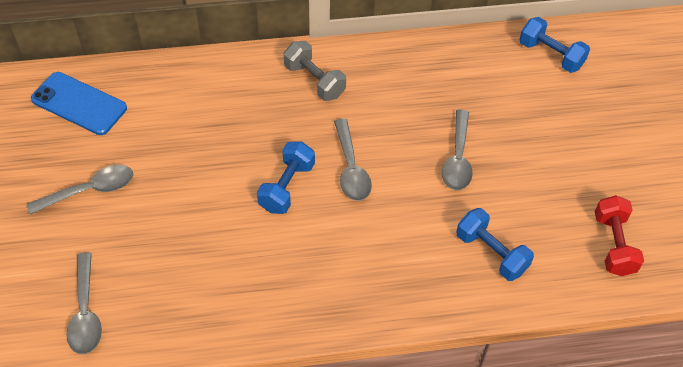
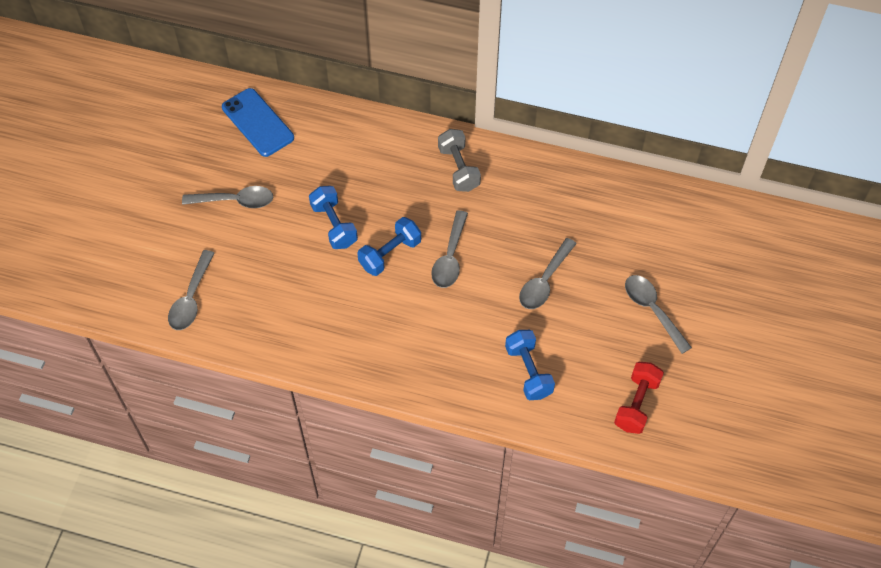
camera: 25 degrees right, 5 degrees up
(551, 55) = (681, 216): blue dumbbell -> blue dumbbell (334, 225)
(575, 149) = (652, 310): none -> grey spoon

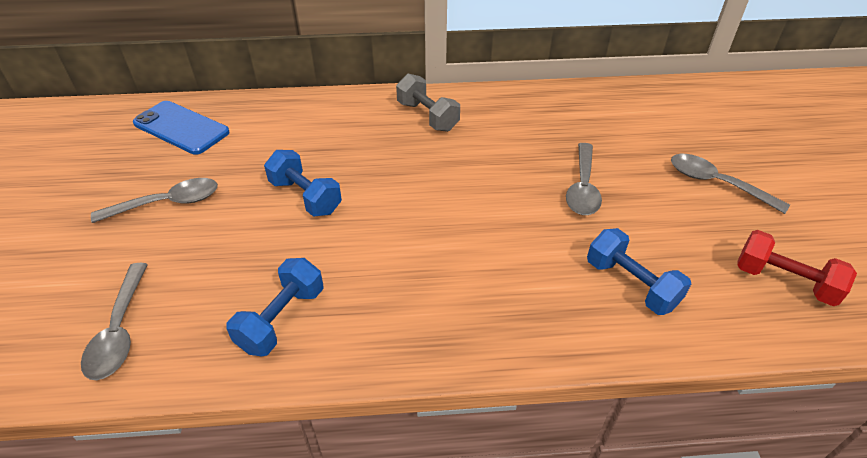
camera: 20 degrees left, 15 degrees down
(390, 254) = (388, 207): blue dumbbell -> blue dumbbell (282, 319)
(450, 257) = (462, 193): grey spoon -> none
(636, 404) = (784, 281): red dumbbell -> red dumbbell turned 60 degrees counterclockwise

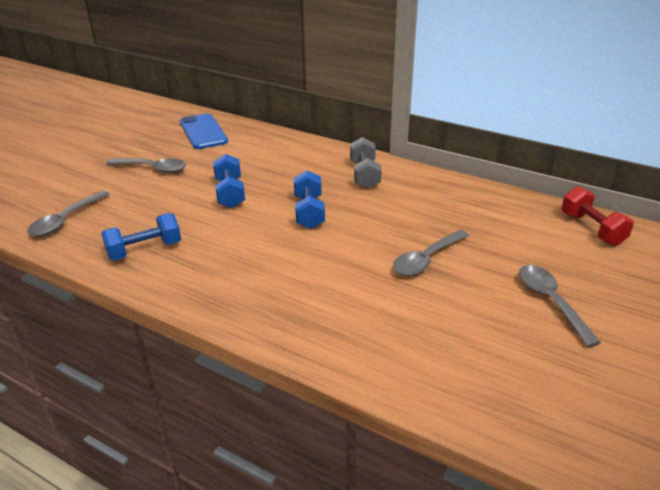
camera: 35 degrees right, 10 degrees down
(631, 284) = (384, 332): blue dumbbell -> blue dumbbell (309, 212)
(784, 281) = (519, 389): red dumbbell -> red dumbbell (592, 229)

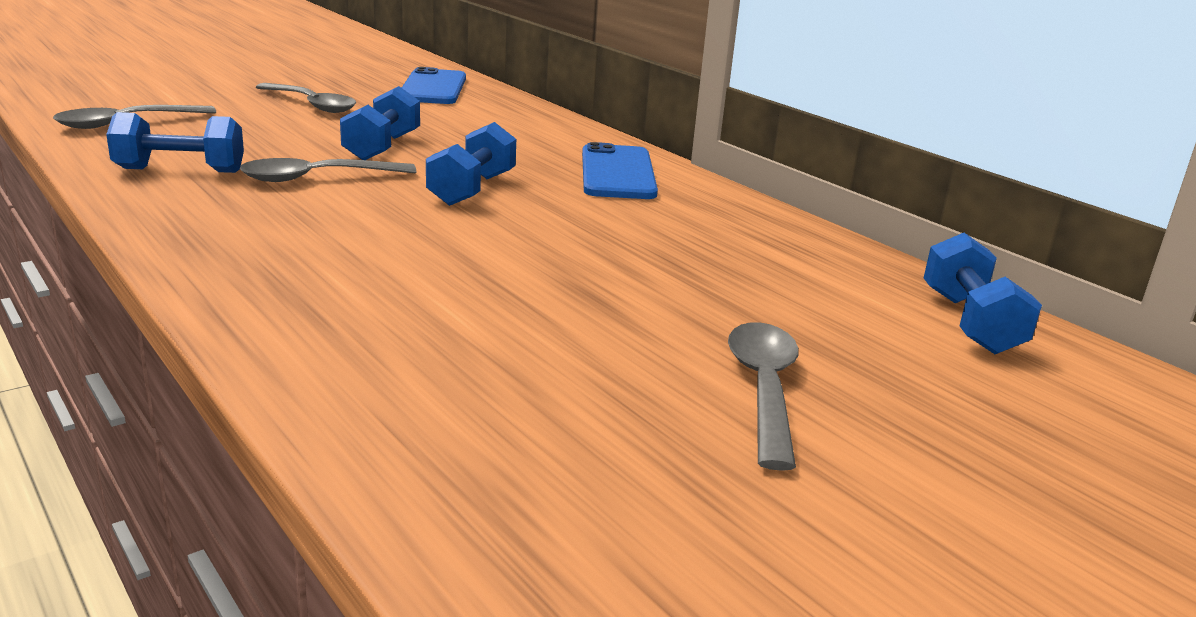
camera: 20 degrees right, 10 degrees down
(364, 175) = (617, 173): grey dumbbell -> blue phone
(426, 260) = (593, 281): grey spoon -> grey spoon (317, 178)
(592, 229) = (970, 323): red dumbbell -> blue dumbbell

